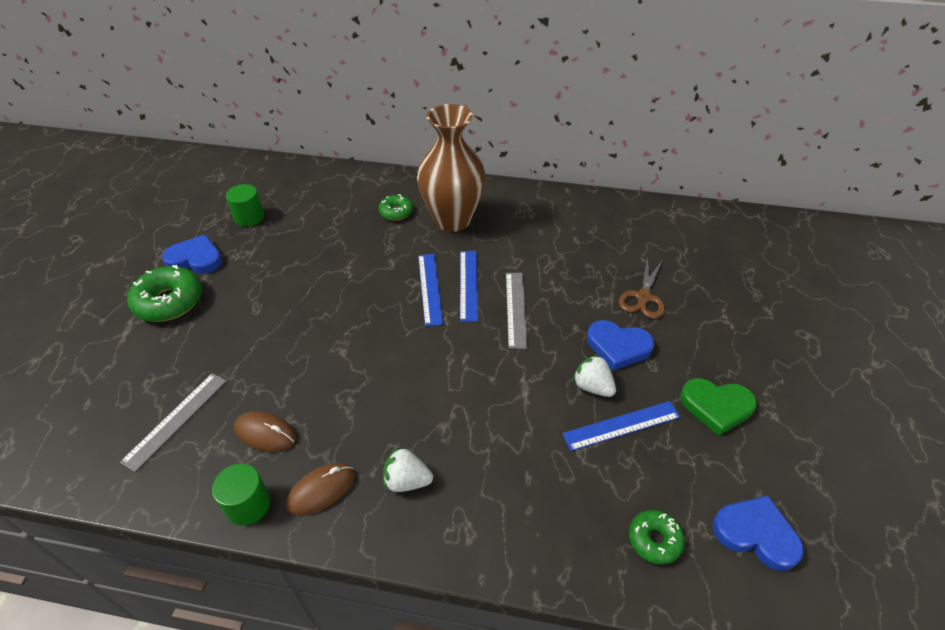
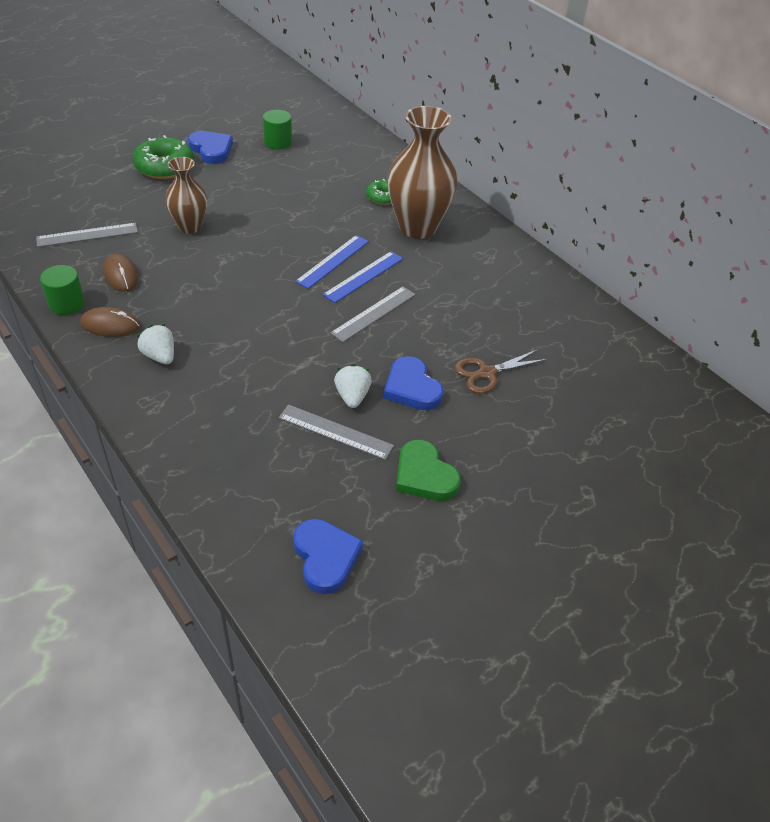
camera: 40 degrees right, 0 degrees up
(270, 341) = (190, 227): none -> brown vase
(621, 425) = (335, 431): blue ruler -> grey ruler
(654, 540) = (254, 503): green donut -> none

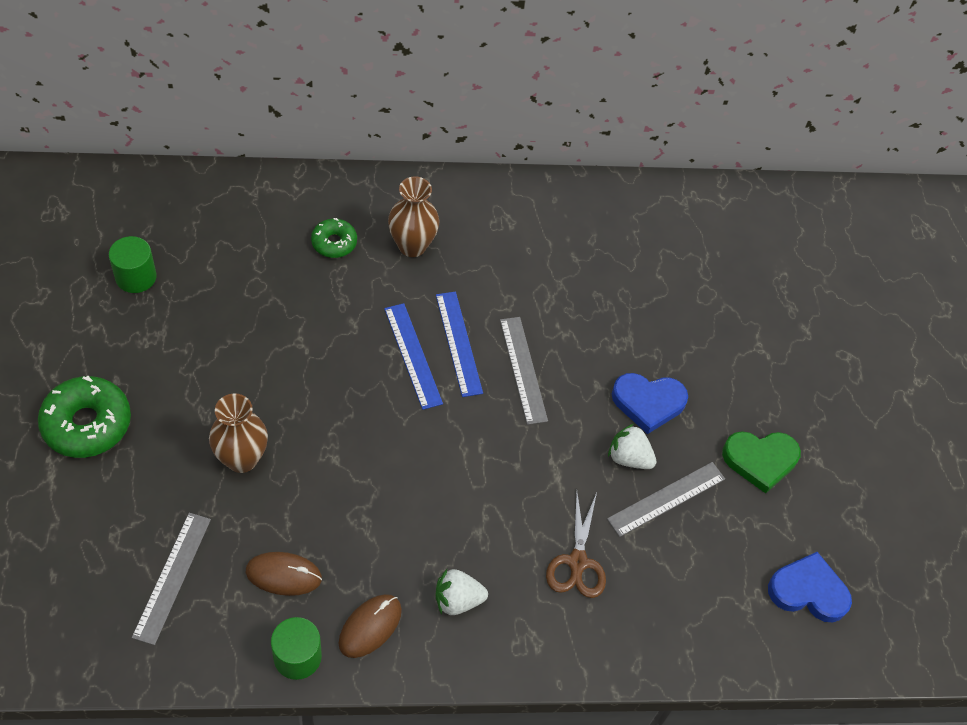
camera: 60 degrees left, 10 degrees up
(211, 150) = (91, 354): blue heart -> none
(417, 227) = (412, 246): brown vase -> brown vase, size x0.59
(487, 373) = (667, 331): brown scissors -> brown scissors (577, 562)

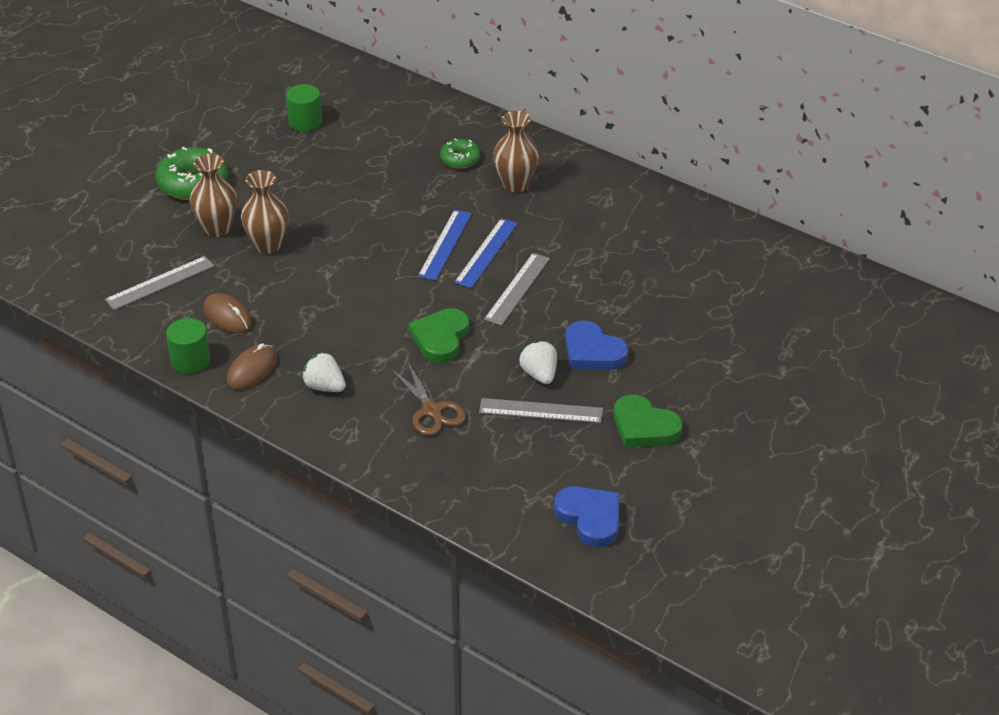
camera: 45 degrees right, 15 degrees down
(168, 468) = (217, 229): none -> brown vase
(370, 626) = (252, 370): brown mouse -> brown mouse turned 45 degrees counterclockwise
(509, 471) = (440, 338): none -> green heart
(577, 562) = (431, 410): brown scissors -> brown scissors turned 75 degrees counterclockwise

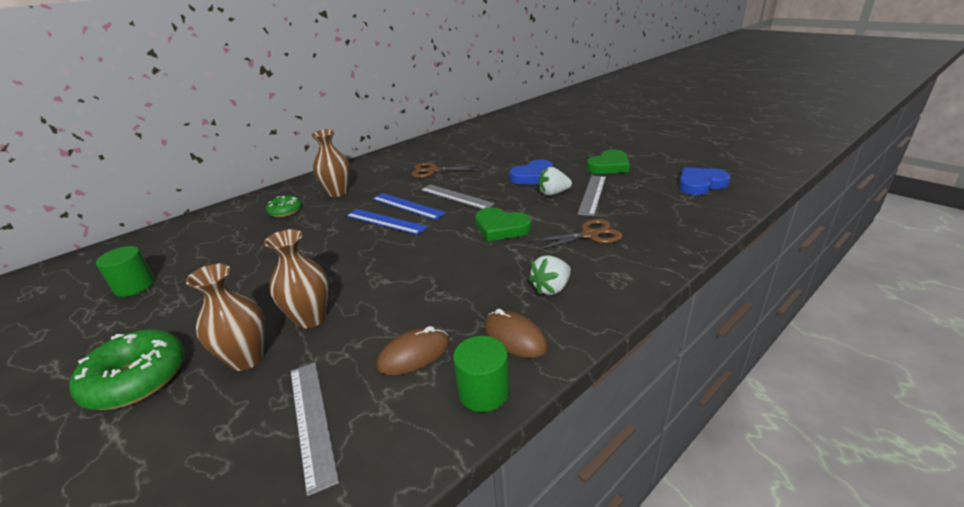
camera: 75 degrees left, 10 degrees down
(597, 252) = (433, 171): none -> brown scissors

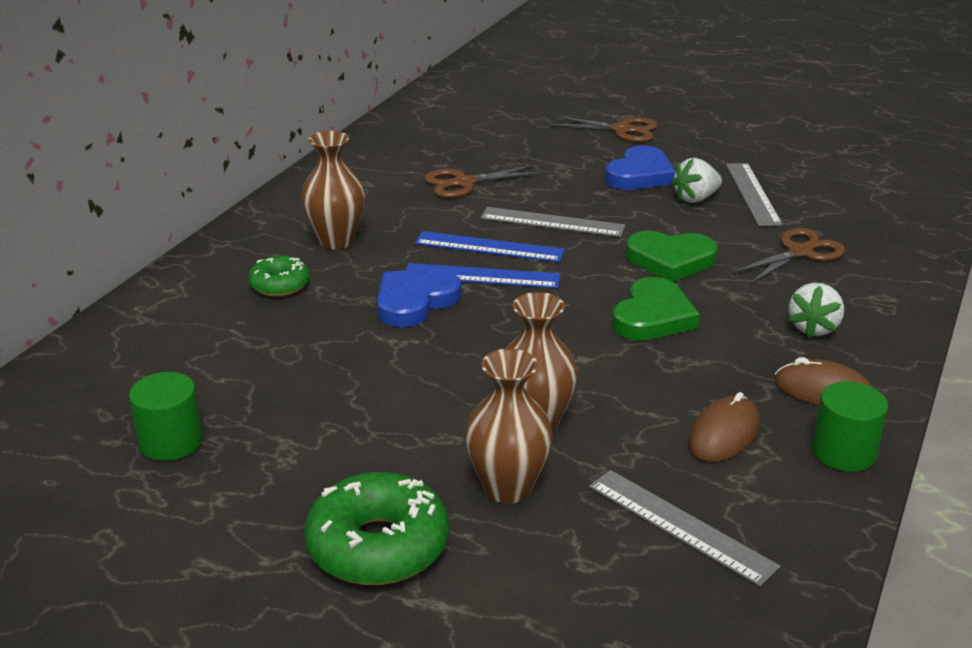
camera: 25 degrees left, 0 degrees up
(547, 152) = (621, 130): none -> brown scissors
(609, 166) = (737, 145): green heart -> green heart (653, 316)
(700, 184) = (881, 161): blue heart -> blue heart (415, 302)

